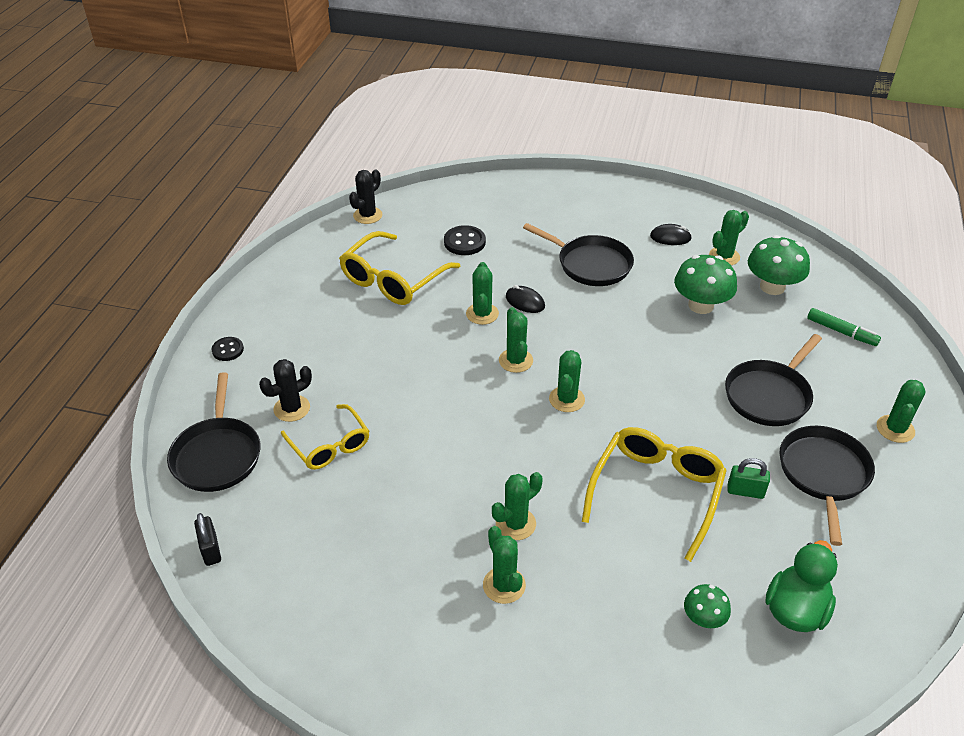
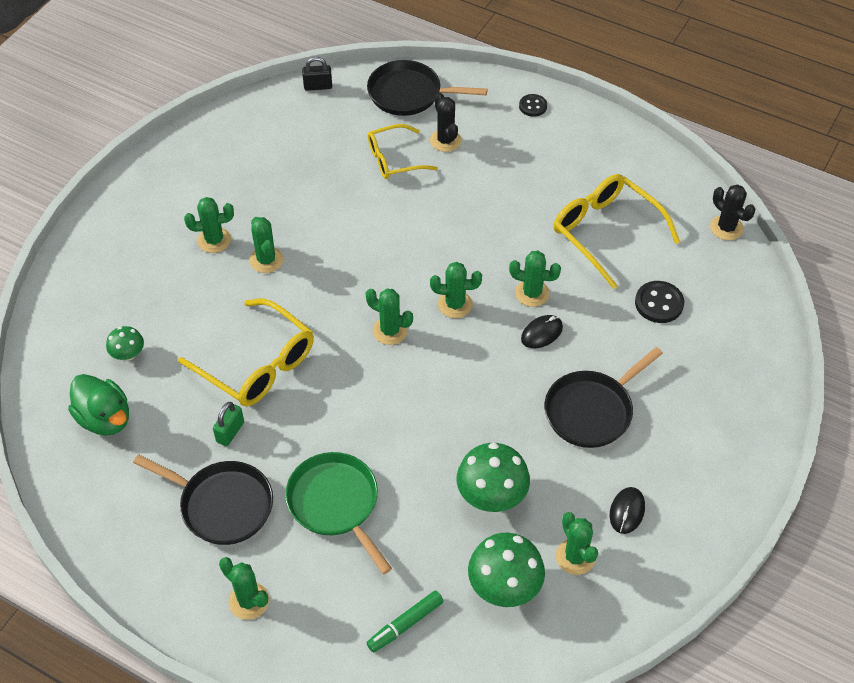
camera: 105 degrees right, 10 degrees up
(769, 395) = (335, 503): black pan -> green pan

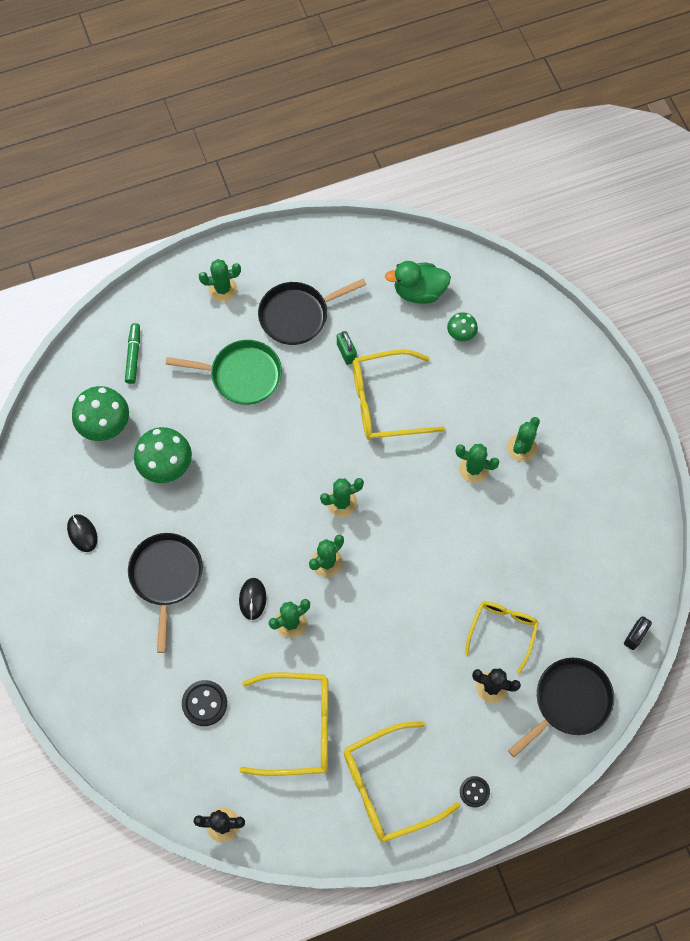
camera: 130 degrees right, 15 degrees up
(575, 557) = (84, 478): green cactus -> none
(584, 153) = (388, 786): none -> yellow glasses

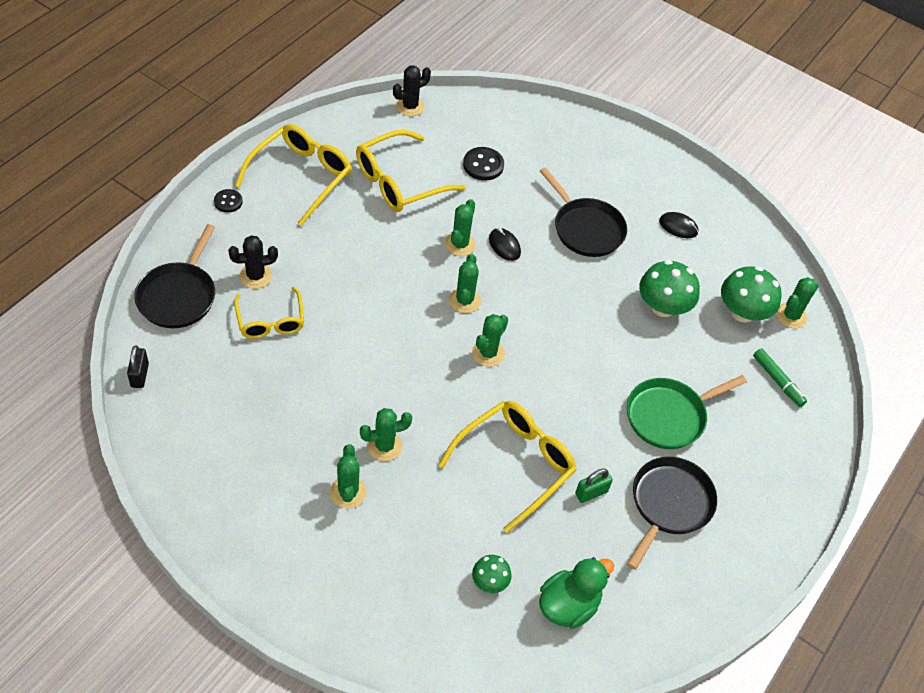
camera: 140 degrees right, 15 degrees down
(222, 289) = (762, 490): green cactus -> green cactus (791, 316)
(346, 353) = (591, 493): green padlock -> green padlock turned 60 degrees counterclockwise

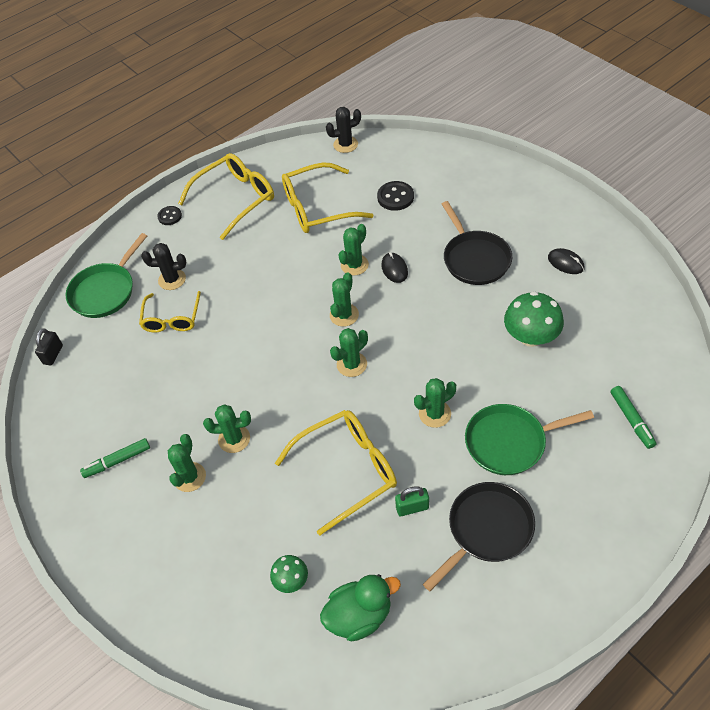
camera: 25 degrees right, 0 degrees up
(178, 296) = (105, 291): black pan -> green pan
(260, 485) = (117, 461): none -> green marker
(742, 312) = (611, 349): green mushroom -> none
(791, 316) = (661, 356): green cactus -> green cactus (435, 414)

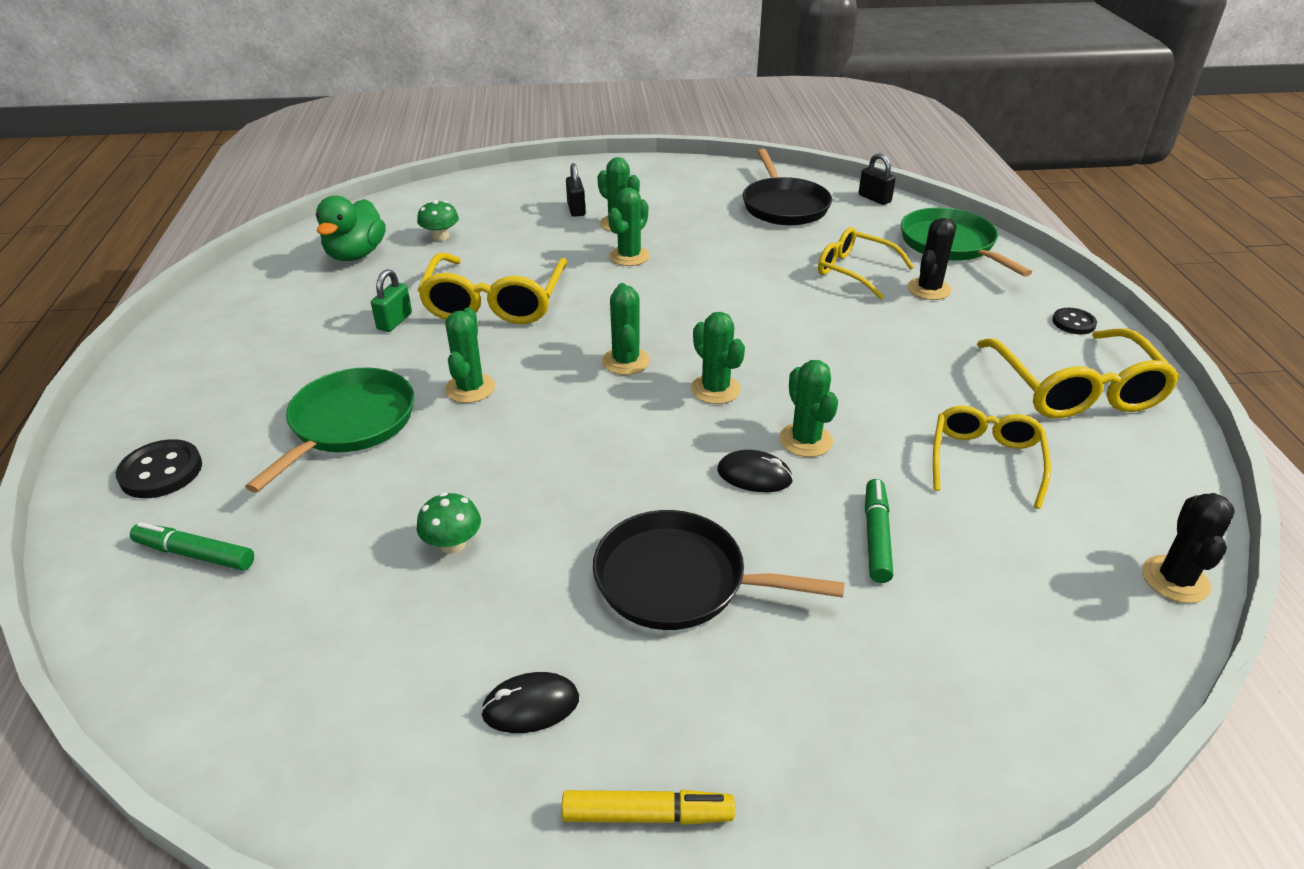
camera: 120 degrees right, 15 degrees down
(117, 461) = (688, 198): green marker -> green marker (876, 537)
(184, 521) = (576, 209): none -> black padlock
(317, 208) = (985, 461): yellow glasses -> yellow glasses, size x0.65
(395, 197) = (941, 567): black button -> black button (161, 471)
(487, 529) = (296, 354): black pan -> black pan (784, 206)
(530, 337) = (452, 544): green mushroom -> green mushroom, size x0.55
(566, 215) = (647, 815): none -> yellow marker

